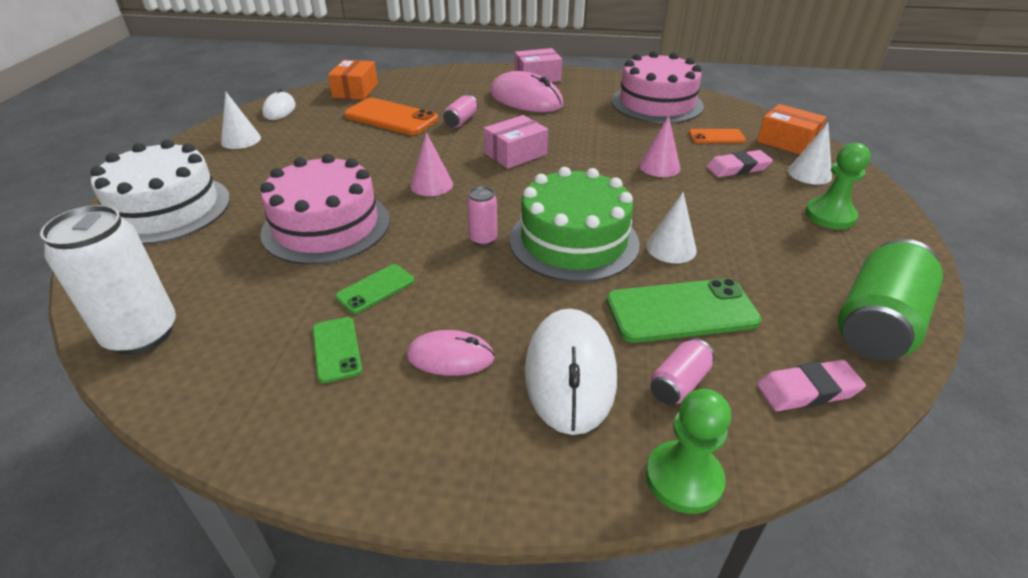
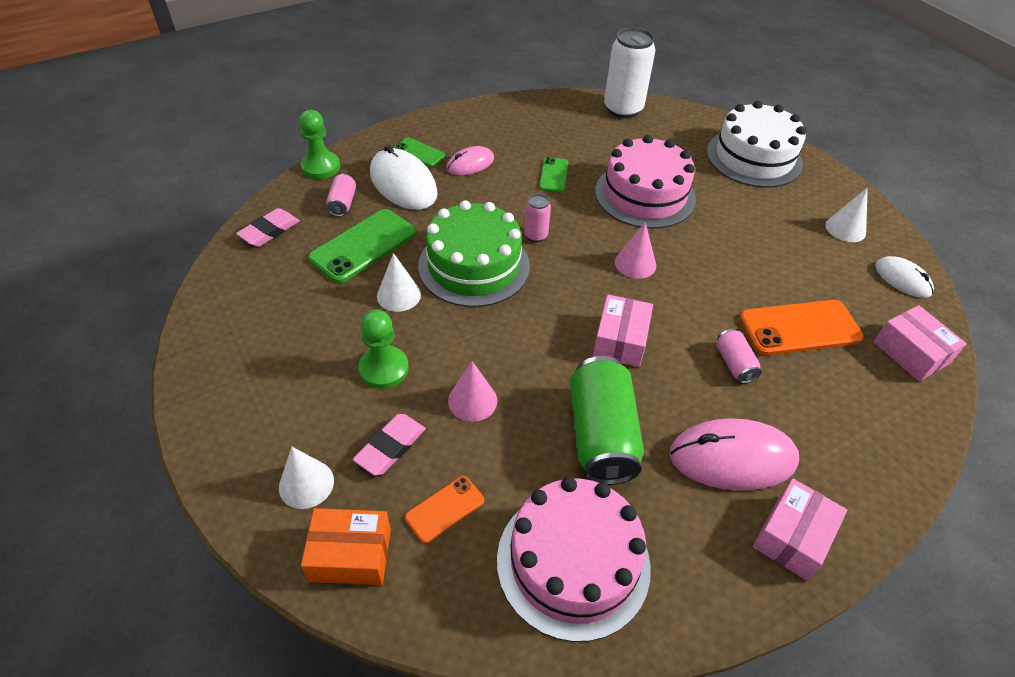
camera: 140 degrees right, 10 degrees up
(337, 349) = (528, 143): green phone -> green phone (419, 152)
(355, 90) = (911, 353): orange box -> pink box
(830, 216) = (273, 411): green pawn -> green pawn (384, 369)
(877, 323) = (226, 298): green can -> green can (601, 435)

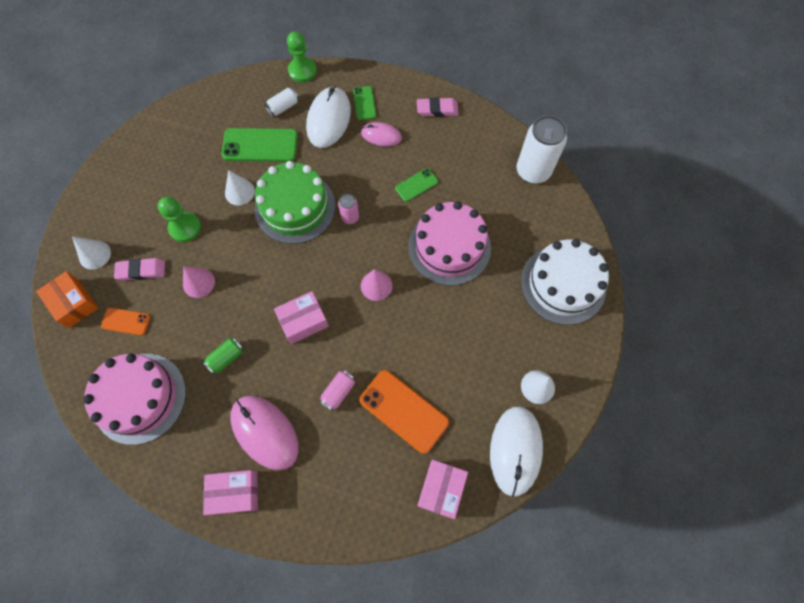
camera: 50 degrees right, 20 degrees up
(269, 231) = (230, 96): pink eraser -> pink eraser (437, 109)
(342, 203) = (283, 107): pink can -> white can
(601, 435) = (226, 358): green can -> green can, size x0.49
(902, 279) = (515, 450): white mouse -> white mouse, size x1.72

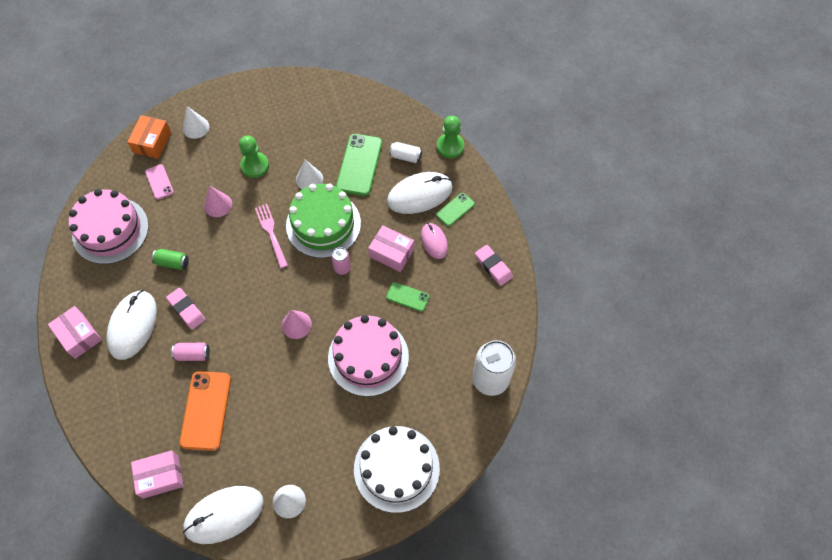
camera: 55 degrees right, 5 degrees down
(126, 321) = (159, 182): orange phone -> pink phone
(141, 271) = (203, 163): pink eraser -> pink eraser (186, 310)
(260, 145) = (359, 165): green phone -> green phone turned 45 degrees clockwise
(265, 432) = (132, 325): pink mouse -> white mouse
(267, 254) = (271, 233): none -> pink fork
(303, 321) = (233, 293): pink box -> pink box (391, 253)

